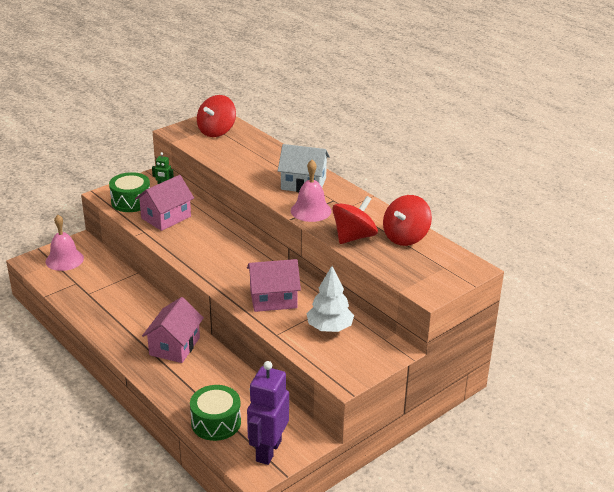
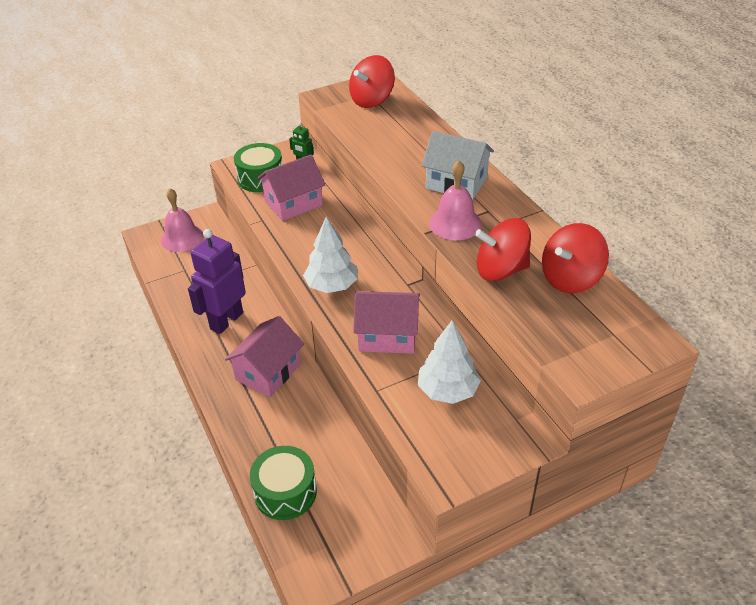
camera: 15 degrees right, 10 degrees up
(218, 271) = (332, 285): none -> white tree
(268, 451) = (337, 548): purple robot -> purple robot (226, 321)
(354, 237) = (501, 270): red spinning top -> red spinning top turned 150 degrees counterclockwise

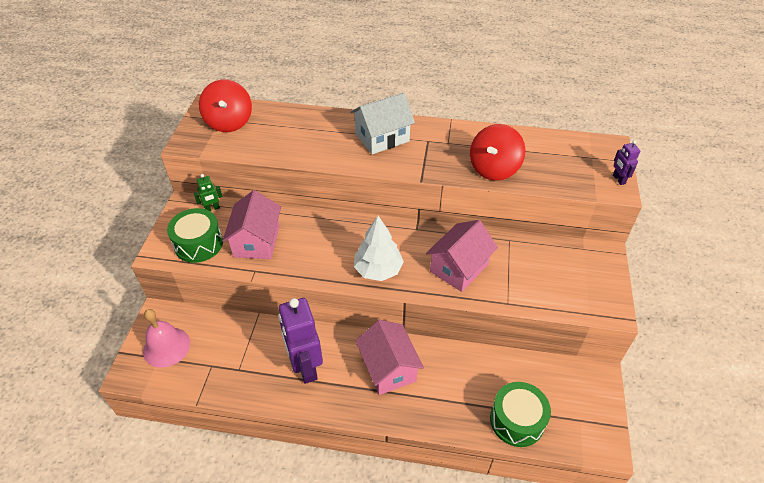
camera: 55 degrees left, 5 degrees up
(448, 390) = (536, 266): white tree -> none
(455, 223) = (425, 162): pink bell -> none
(570, 279) = (529, 145): red spinning top -> none
(602, 370) = (618, 179): none -> purple robot

